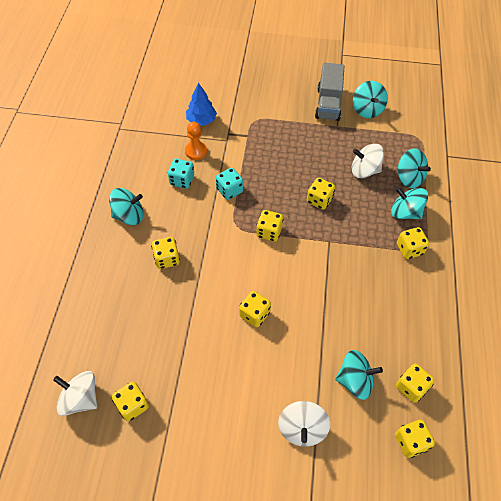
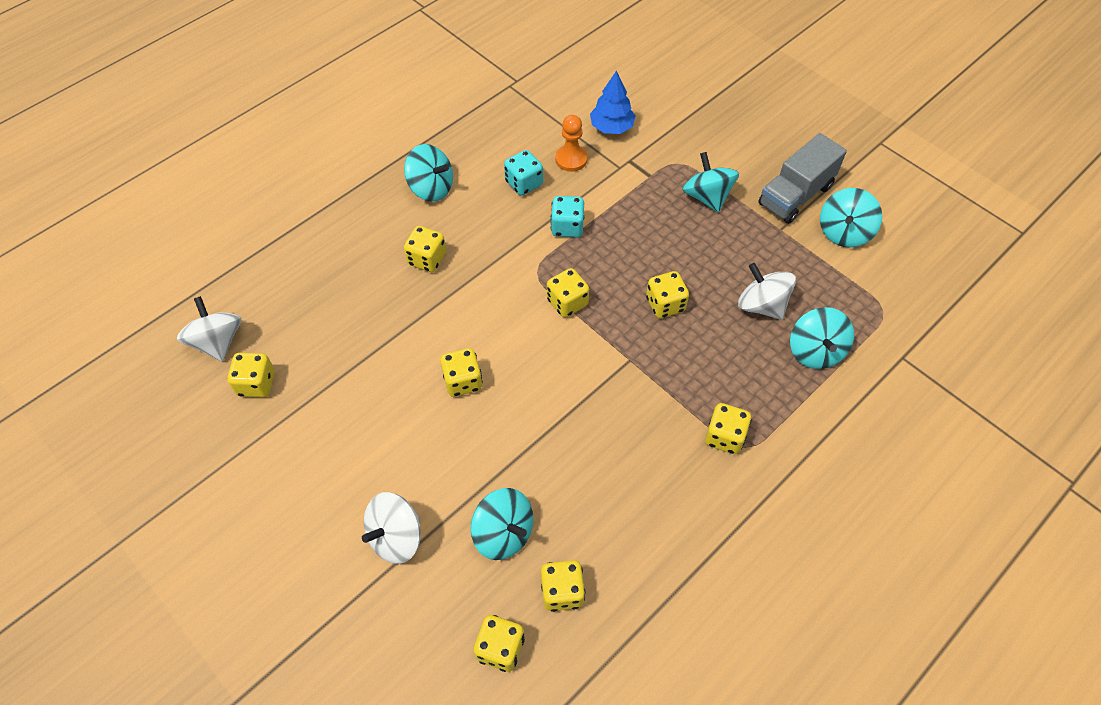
camera: 40 degrees right, 0 degrees up
(405, 212) = (765, 390): turquoise spinning top -> turquoise spinning top (707, 197)

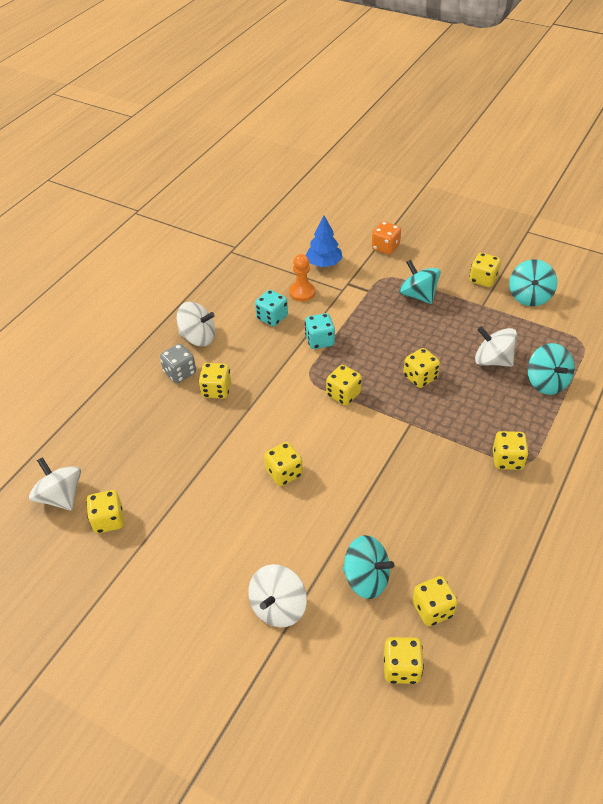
camera: 15 degrees left, 10 degrees down
(395, 227) = (180, 373): none -> grey dice
(431, 188) = (198, 337): turquoise spinning top -> white spinning top
(693, 123) = (385, 247): none -> orange dice
(795, 195) = (483, 279): grey truck -> yellow dice

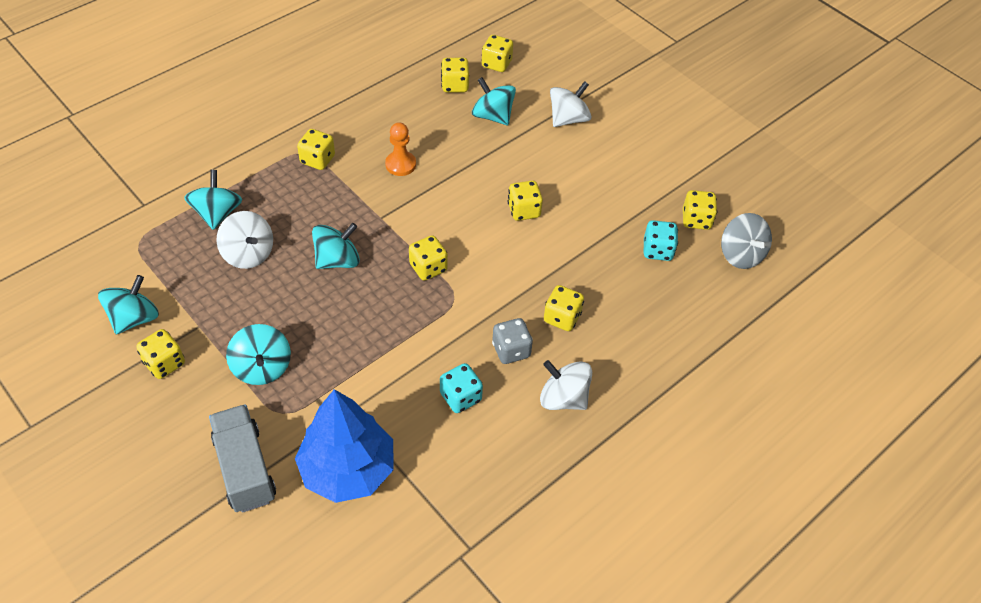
camera: 165 degrees left, 5 degrees up
(60, 496) = (741, 255): white spinning top -> grey spinning top
(180, 373) = (598, 354): grey dice -> grey dice (511, 350)
(302, 292) = (404, 426): orange pawn -> orange pawn (400, 164)
(320, 341) = (419, 342): turquoise dice -> turquoise dice (657, 250)
(324, 263) = (348, 469): blue tree -> blue tree, size x1.74
(385, 247) = (245, 469): orange dice -> grey truck
(420, 377) = (337, 260): yellow dice -> turquoise spinning top

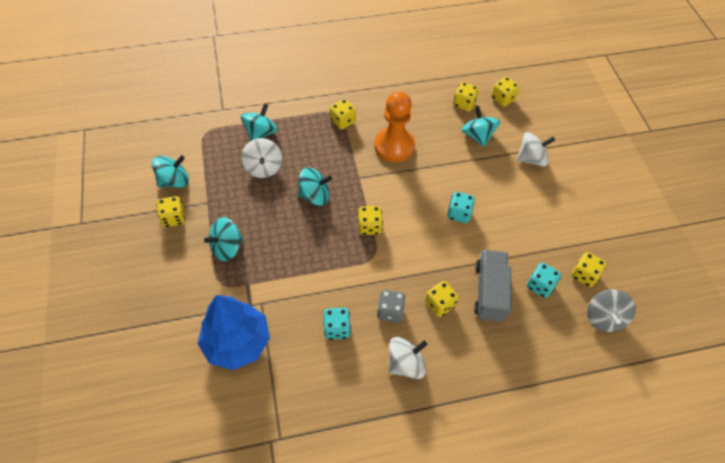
camera: 30 degrees right, 5 degrees up
(245, 469) = (178, 310): grey truck -> grey truck (489, 292)
(262, 367) = (227, 247): turquoise spinning top -> turquoise spinning top turned 45 degrees clockwise
(400, 164) = (394, 146): orange pawn -> orange pawn, size x1.80
(524, 211) = (459, 213): yellow dice -> turquoise dice
(563, 398) = (405, 364): white spinning top -> white spinning top turned 90 degrees clockwise

